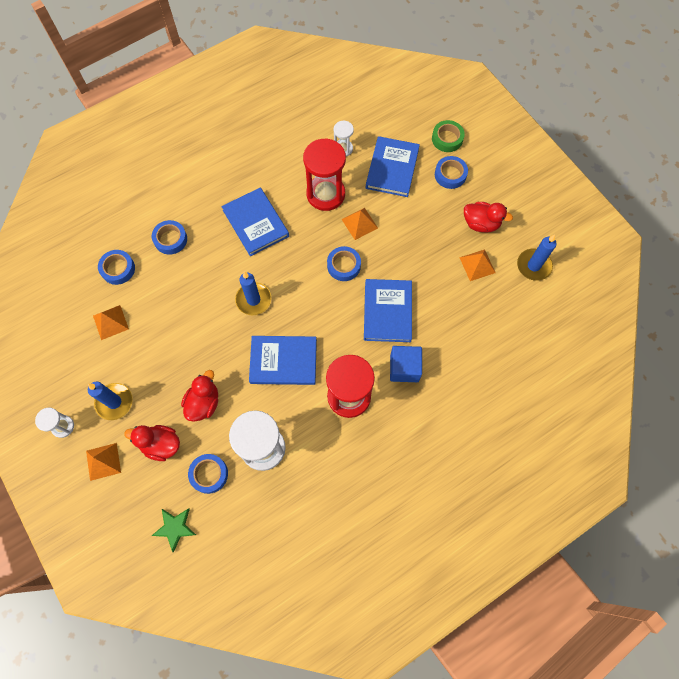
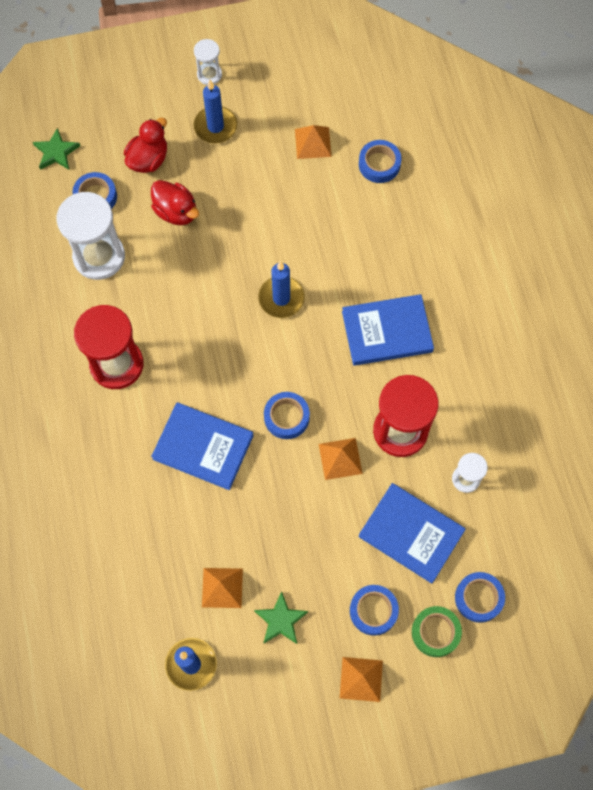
camera: 110 degrees right, 0 degrees up
(103, 461) = (155, 103): orange pyramid -> orange pyramid (361, 679)
(170, 239) = (399, 229): blue tape -> blue tape (478, 598)
(283, 361) = (189, 307): blue book -> none
(404, 368) = (123, 439): blue cube -> none
(481, 224) = (281, 620): red duck -> green star

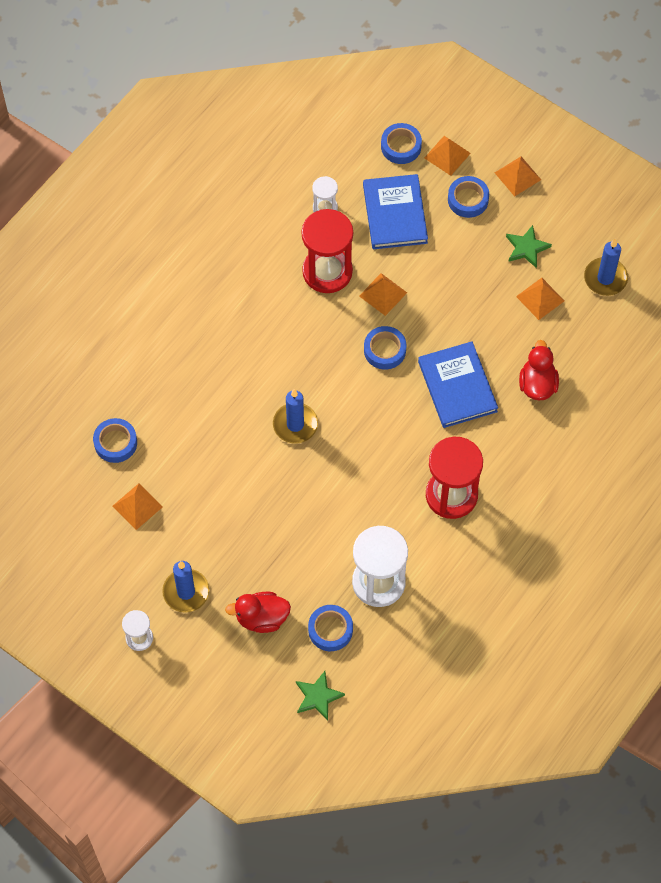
camera: 130 degrees left, 5 degrees down
(176, 212) = (289, 558): red duck -> red duck (537, 384)
(387, 332) = (258, 334): blue book -> none
(435, 632) = (447, 155): green tape -> orange pyramid

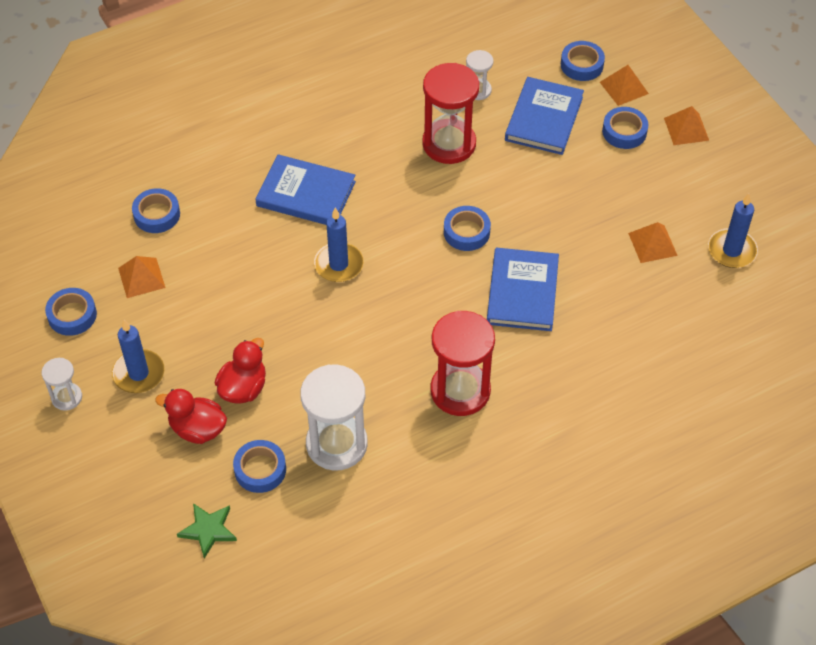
camera: 25 degrees right, 10 degrees down
(99, 565) = (72, 315): none -> blue tape
(232, 370) = (306, 194): none -> blue book
(383, 294) = (493, 182): orange pyramid -> none
(526, 248) = (662, 194): green star -> none
(537, 384) = (608, 321): red duck -> red duck (243, 388)

